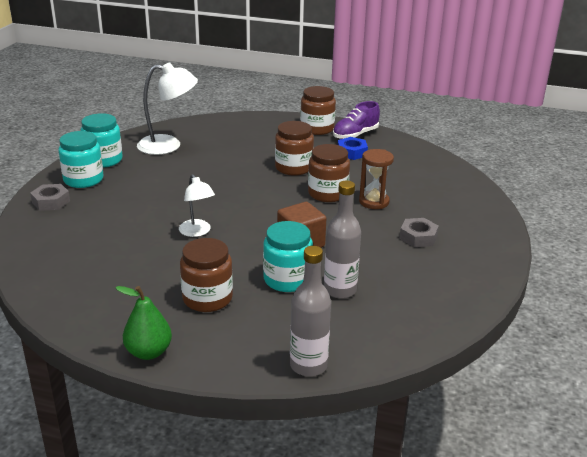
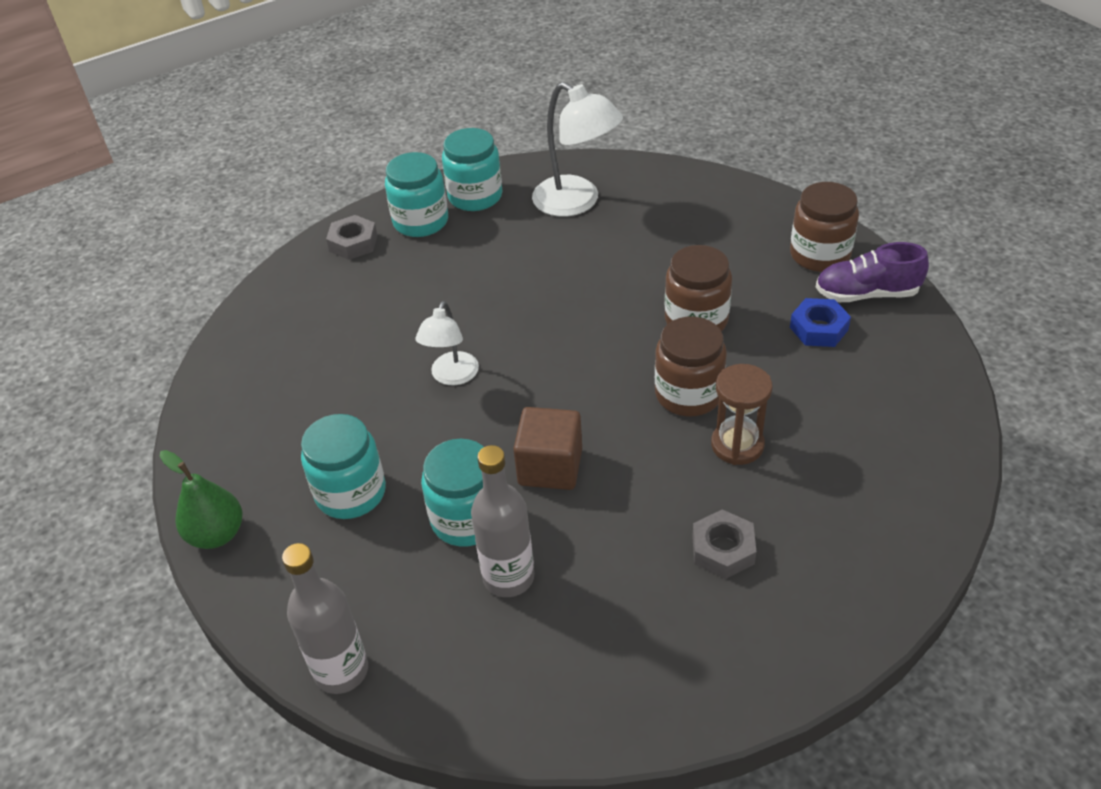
camera: 45 degrees right, 15 degrees up
(207, 298) = (351, 493): brown jar -> turquoise jar

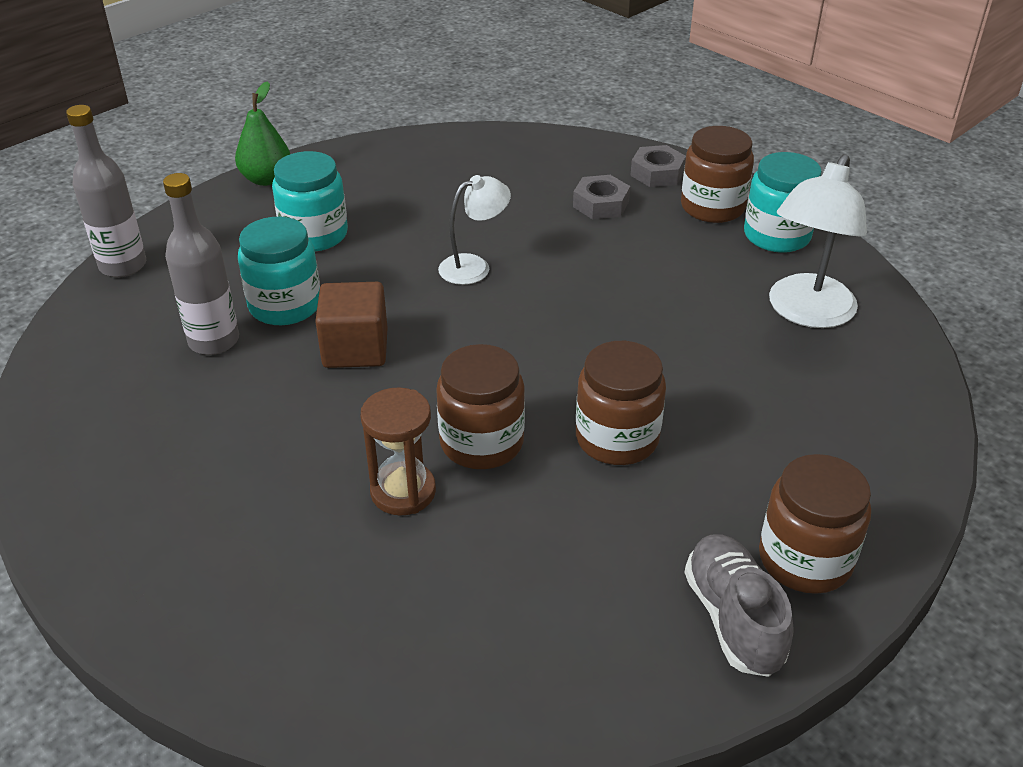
camera: 75 degrees right, 5 degrees down
(421, 221) = (712, 207): turquoise jar -> brown jar
(452, 376) = (474, 266): white lamp -> white lamp turned 150 degrees clockwise
(723, 550) = (243, 490): grey nut -> grey nut (600, 204)
(818, 328) = (637, 563): blue nut -> none
(866, 294) = (733, 618): purple shoe -> grey shoe

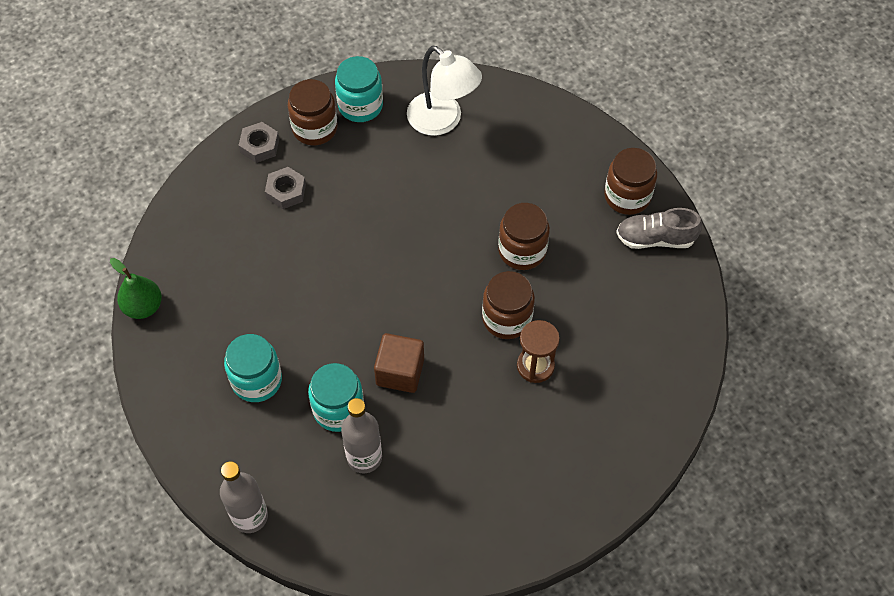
camera: 75 degrees left, 20 degrees up
(266, 179) = (162, 405): green pear -> green pear (143, 307)
(474, 266) = (333, 285): white lamp -> none

